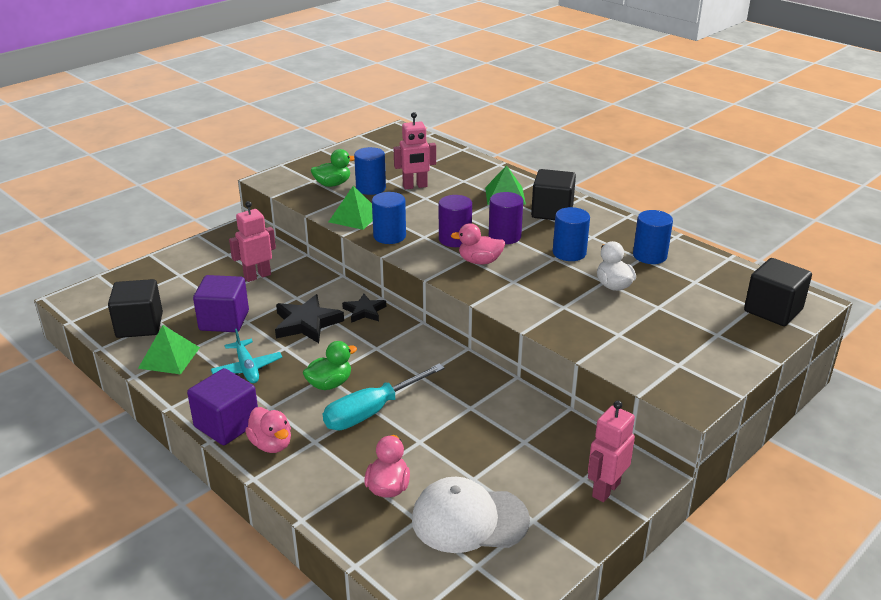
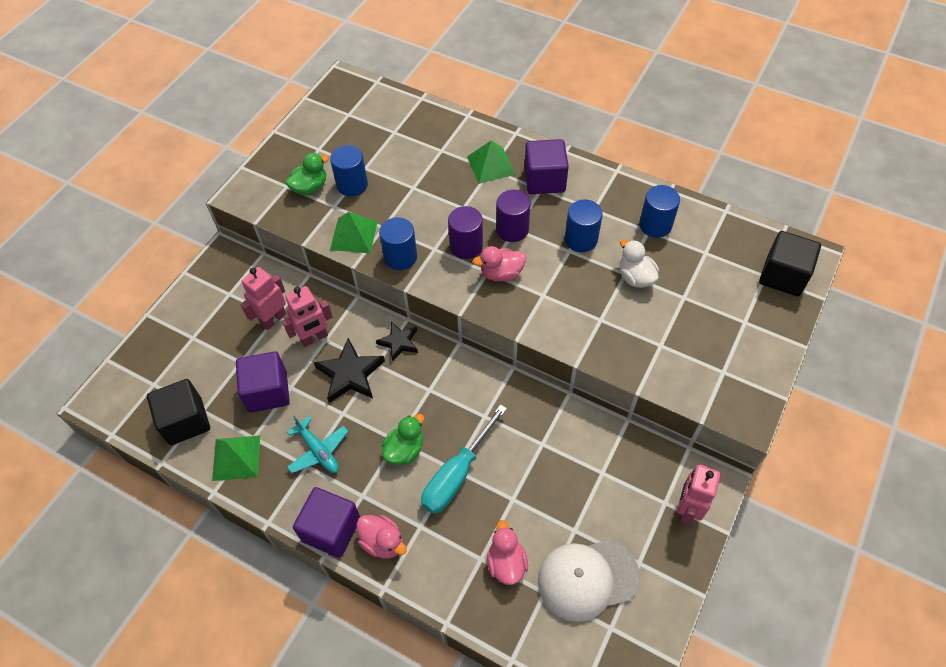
camera: 15 degrees left, 25 degrees up
(415, 186) = (396, 171): pink robot -> pink robot (314, 338)
(552, 212) = (544, 180): black cube -> purple cube

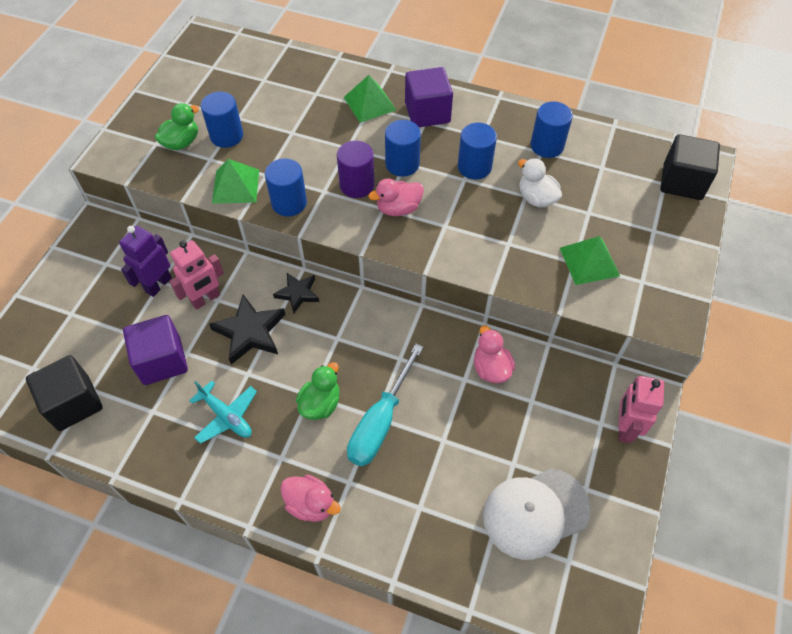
camera: 10 degrees left, 0 degrees up
(236, 457) = (136, 435): green pyramid -> green pyramid (589, 261)
(273, 319) = (158, 285): pink robot -> purple robot
(331, 529) = (252, 498): purple cube -> none
(506, 563) = (447, 508): pink duck -> pink duck (491, 368)
(512, 229) = (402, 164): purple cylinder -> blue cylinder

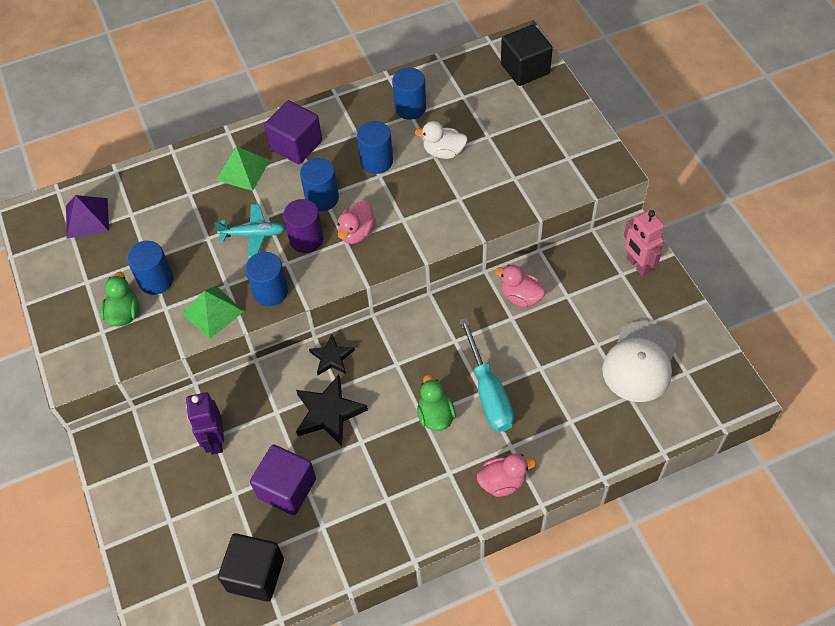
camera: 40 degrees left, 0 degrees up
(206, 299) = (266, 419): pink robot -> none
(226, 416) = (380, 481): turquoise plane -> turquoise plane (253, 234)
(234, 63) = (87, 218): none -> purple pyramid
(589, 261) = (523, 170): green pyramid -> none

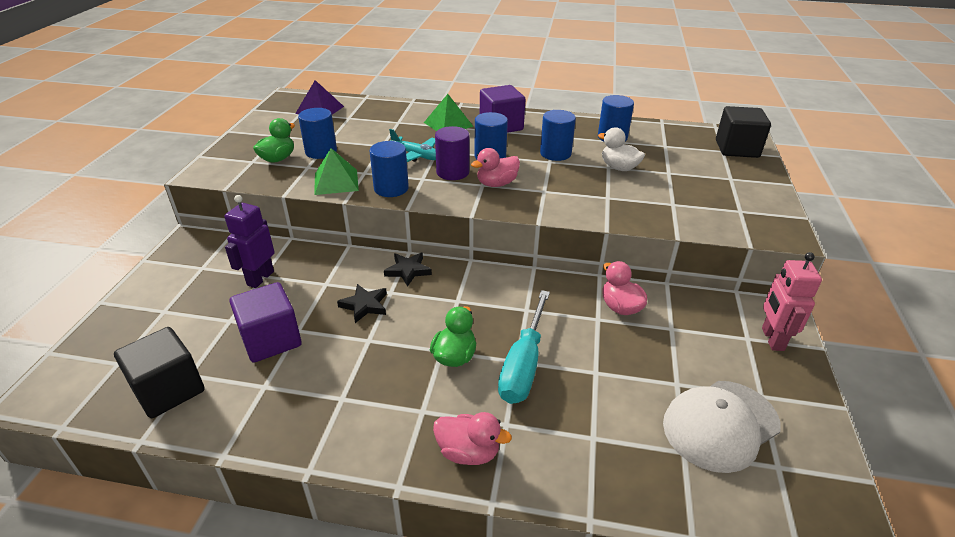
camera: 30 degrees right, 20 degrees down
(328, 413) = (364, 305): black star -> black star, size x0.63

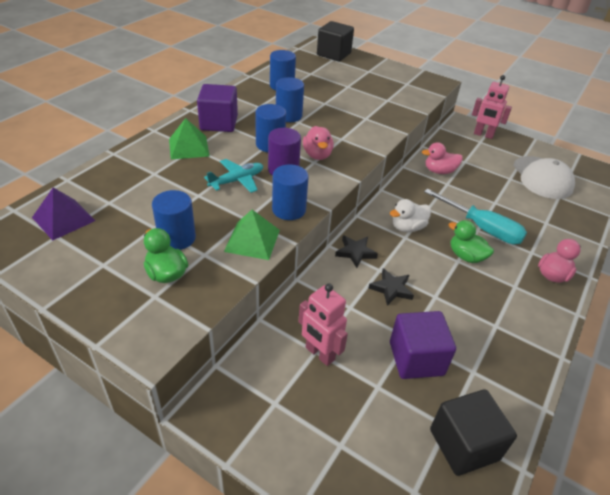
camera: 70 degrees left, 5 degrees up
(260, 278) = (319, 354): purple robot -> pink robot
(619, 167) = (329, 100): white duck -> white duck (407, 227)

